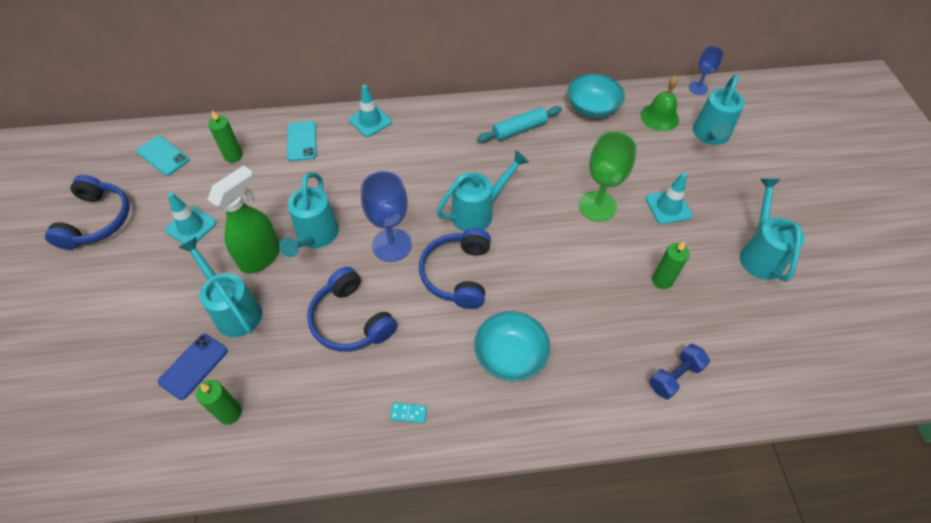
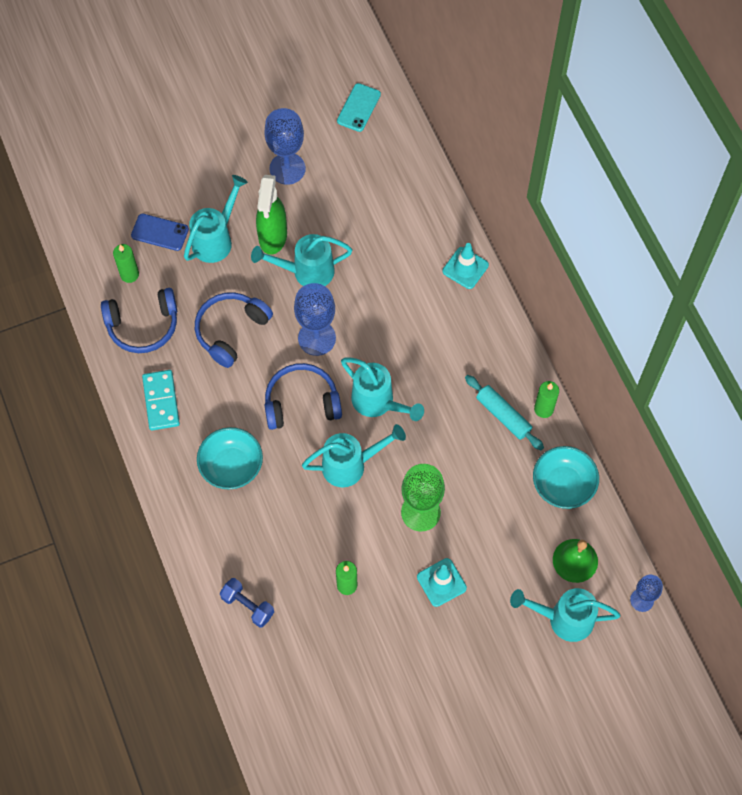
camera: 75 degrees right, 10 degrees up
(97, 221) = (271, 94): blue headphones -> blue headphones (143, 325)
(191, 226) = (287, 168): turquoise traffic cone -> blue goblet
(233, 156) = (378, 165): green candle -> green candle (543, 409)
(261, 257) = (272, 237): green spray bottle -> green spray bottle turned 75 degrees clockwise
(302, 141) = (416, 216): turquoise phone -> none
(408, 413) = (161, 401): turquoise domino -> turquoise domino, size x2.08
(759, 254) = (407, 677): turquoise watering can -> turquoise watering can (350, 465)

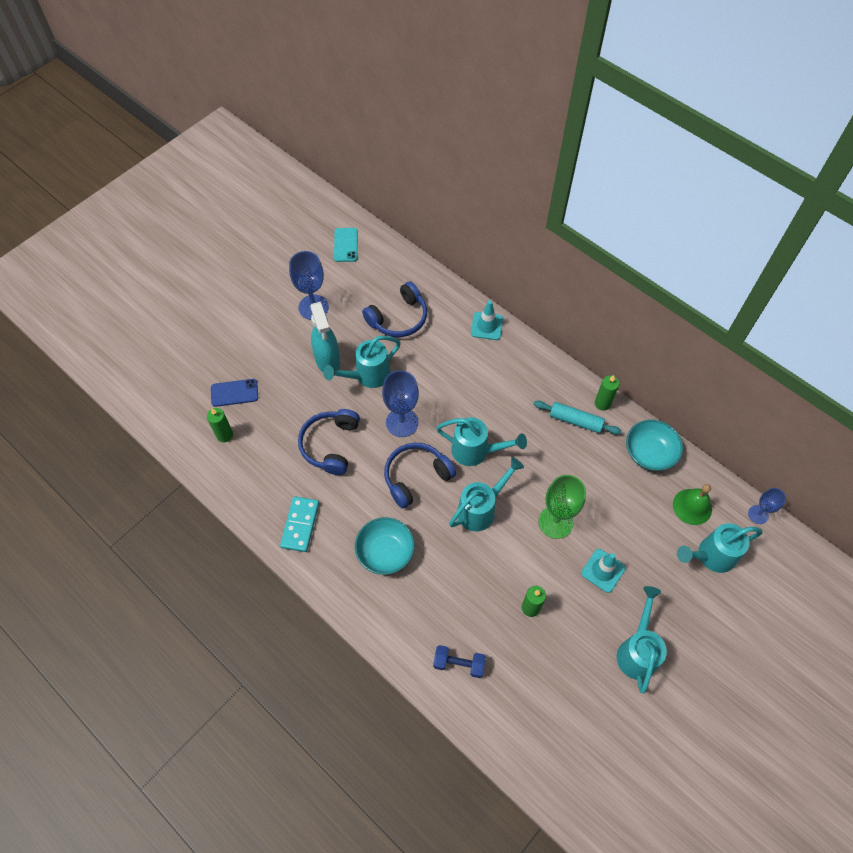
camera: 25 degrees left, 5 degrees down
(143, 325) = (255, 470): blue headphones -> blue headphones (398, 318)
(161, 401) = (300, 525): turquoise domino -> turquoise domino turned 45 degrees clockwise
(216, 239) = (283, 380): turquoise watering can -> turquoise watering can (637, 651)
(272, 237) = (328, 361): green spray bottle -> turquoise spray bottle

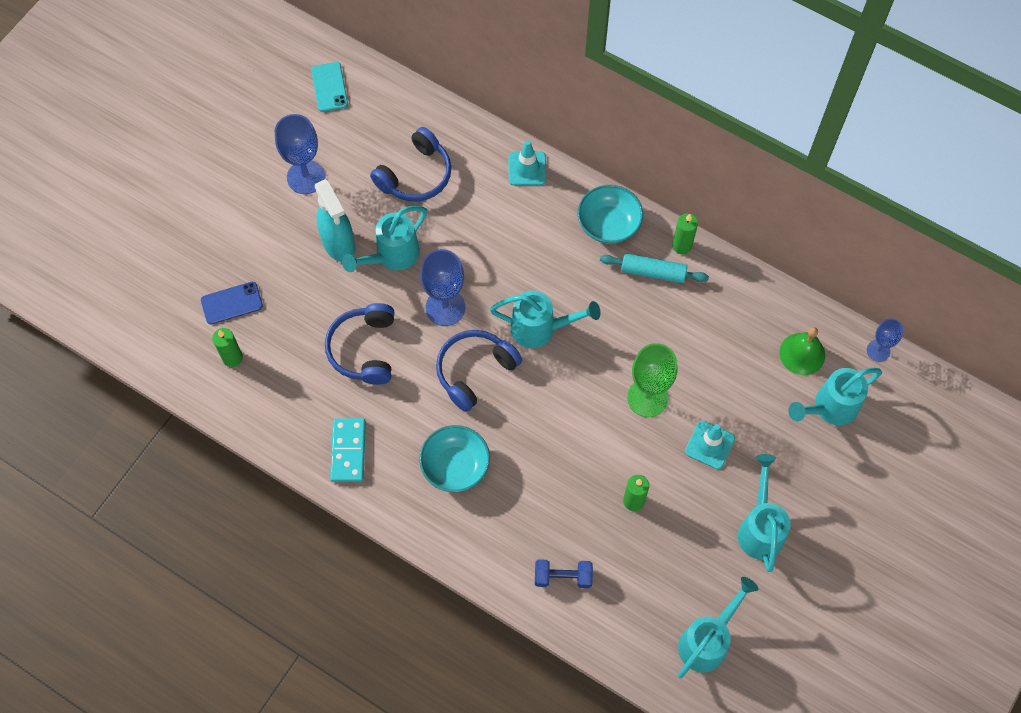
camera: 10 degrees left, 5 degrees up
(481, 509) = (558, 397): turquoise watering can -> turquoise watering can (707, 641)
(649, 453) = (745, 298): turquoise bowl -> turquoise bowl (608, 224)

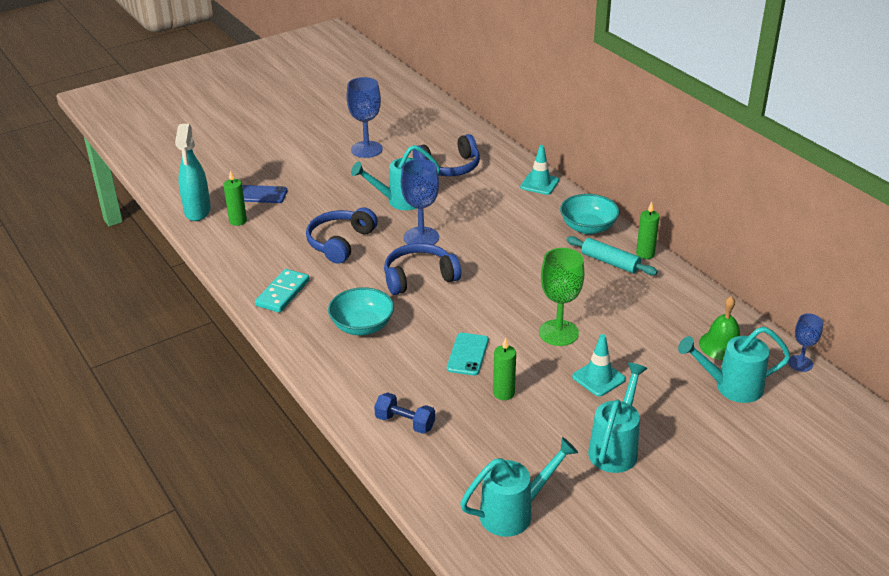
camera: 25 degrees right, 30 degrees down
(329, 87) = (417, 114): turquoise phone -> turquoise phone (467, 354)
(339, 244) = (364, 186): turquoise spray bottle -> turquoise spray bottle (197, 211)
(540, 329) = (491, 268): turquoise watering can -> none

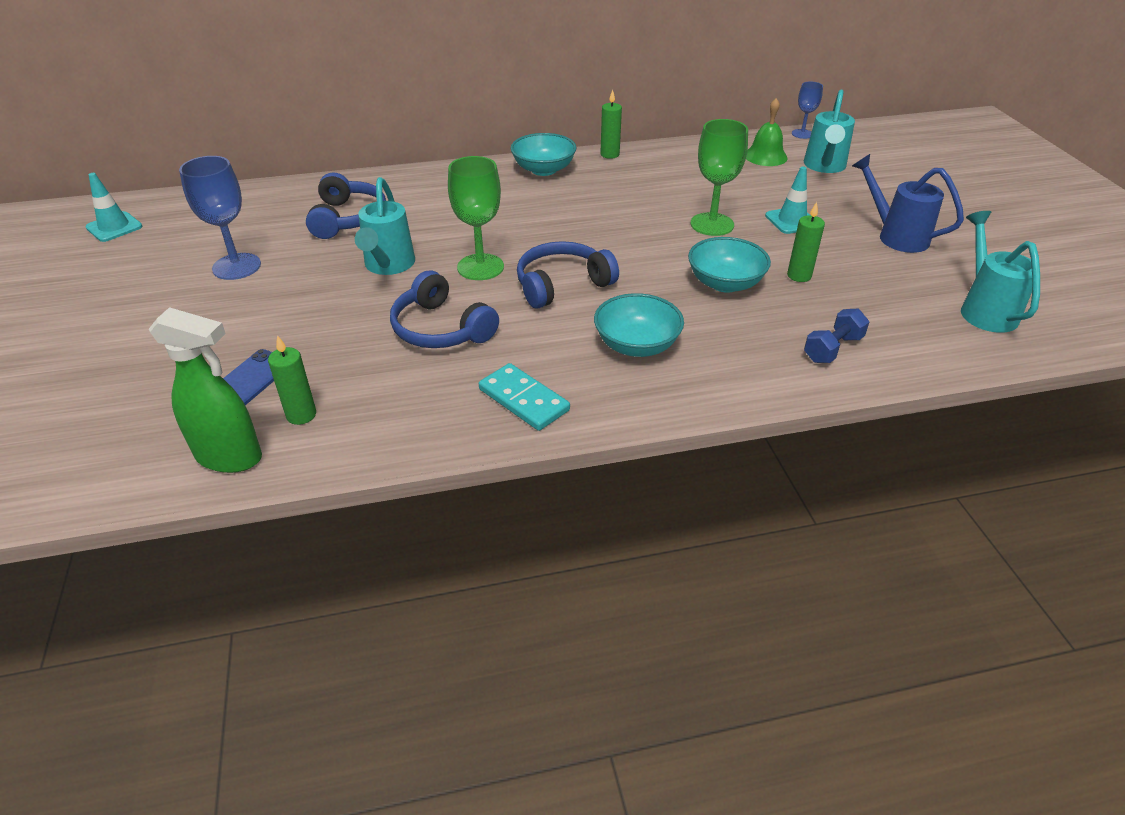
camera: 70 degrees left, 5 degrees up
(197, 211) = (229, 457): turquoise spray bottle -> green spray bottle
(419, 277) = (562, 285): blue headphones -> blue headphones turned 60 degrees clockwise
(421, 237) = (480, 267): blue goblet -> green goblet
(467, 354) = (725, 283): turquoise phone -> turquoise bowl
(539, 184) = (439, 175): turquoise traffic cone -> turquoise traffic cone (114, 227)
(610, 262) = (611, 173): turquoise rolling pin -> none
(615, 448) = (896, 236): turquoise watering can -> blue watering can

